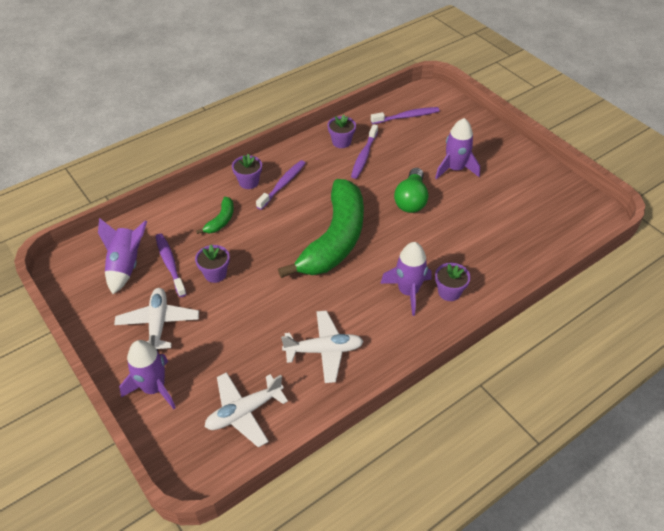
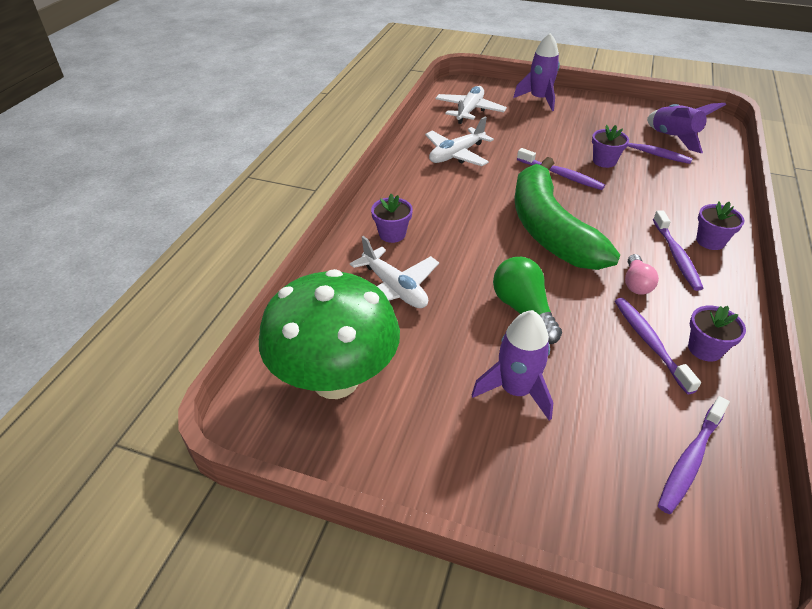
camera: 145 degrees right, 5 degrees down
(158, 324) = (590, 122): white plane -> white plane (394, 288)
(221, 220) = (669, 197): green banana -> none
(266, 279) = (561, 175): none -> purple toothbrush
(329, 183) = (636, 283): none -> pink light bulb
(408, 292) = (431, 217): purple rocket -> none
(546, 215) = (335, 379): none -> green mushroom

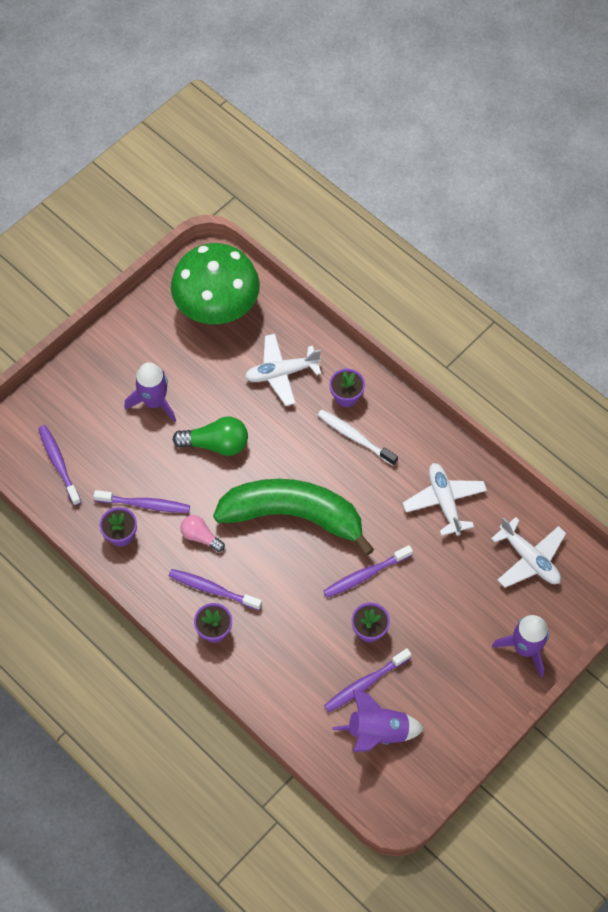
camera: 115 degrees right, 20 degrees up
(434, 216) = (355, 437): none -> white toothbrush

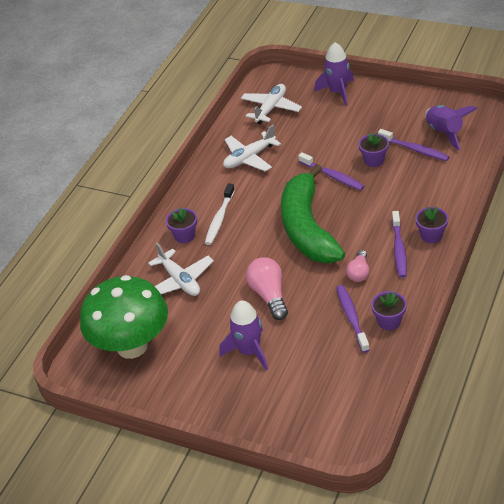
camera: 105 degrees left, 20 degrees down
(59, 464) = (348, 393): purple toothbrush -> none
(216, 444) = (269, 295): green light bulb -> pink light bulb

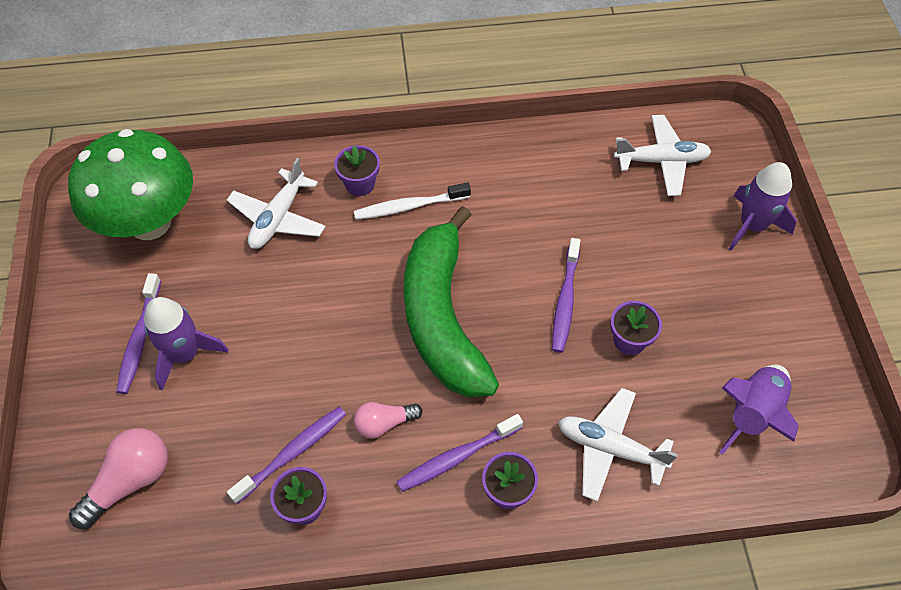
camera: 55 degrees right, 15 degrees up
(249, 158) = (545, 184): white plane -> white plane (610, 448)
(269, 295) = (294, 331): pink light bulb -> pink light bulb (130, 481)
(307, 228) = (442, 317): green banana -> green banana turned 60 degrees counterclockwise
(414, 149) = (687, 386): purple toothbrush -> purple toothbrush (140, 339)

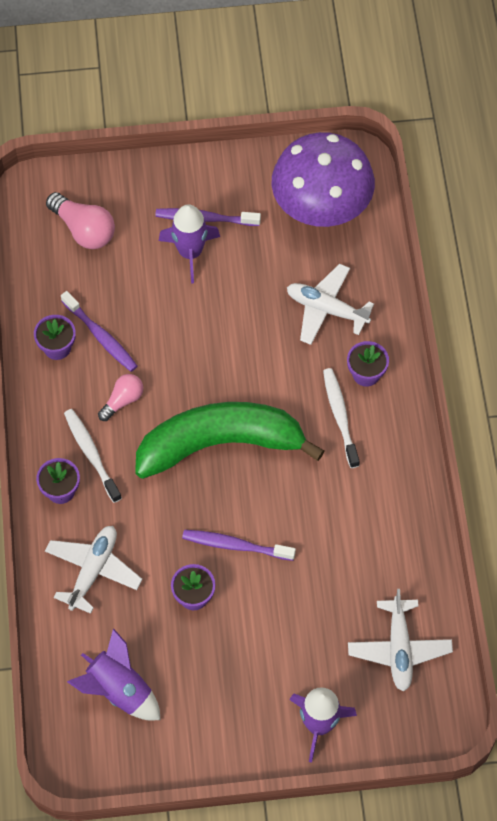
camera: 90 degrees right, 5 degrees up
(150, 222) = (321, 210): green mushroom -> purple mushroom
(384, 423) = (123, 400): pink light bulb -> pink light bulb turned 60 degrees clockwise
(457, 457) = (91, 454): purple toothbrush -> white toothbrush

